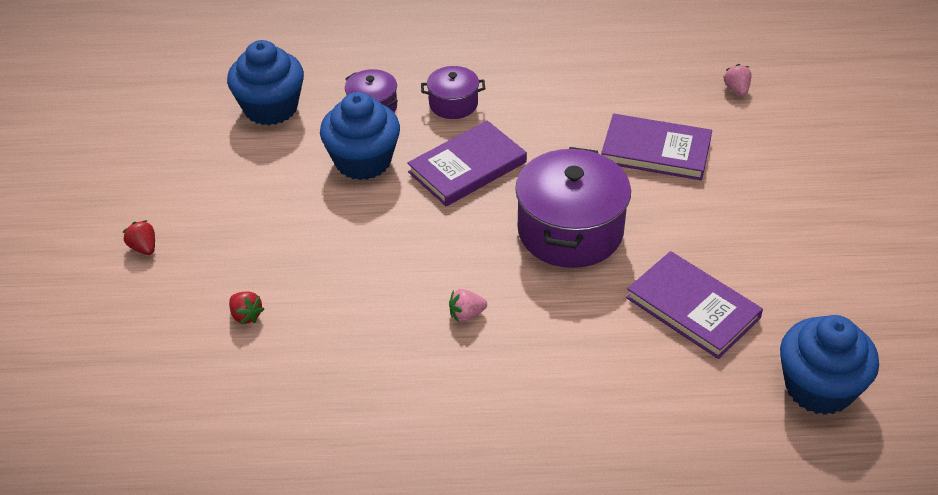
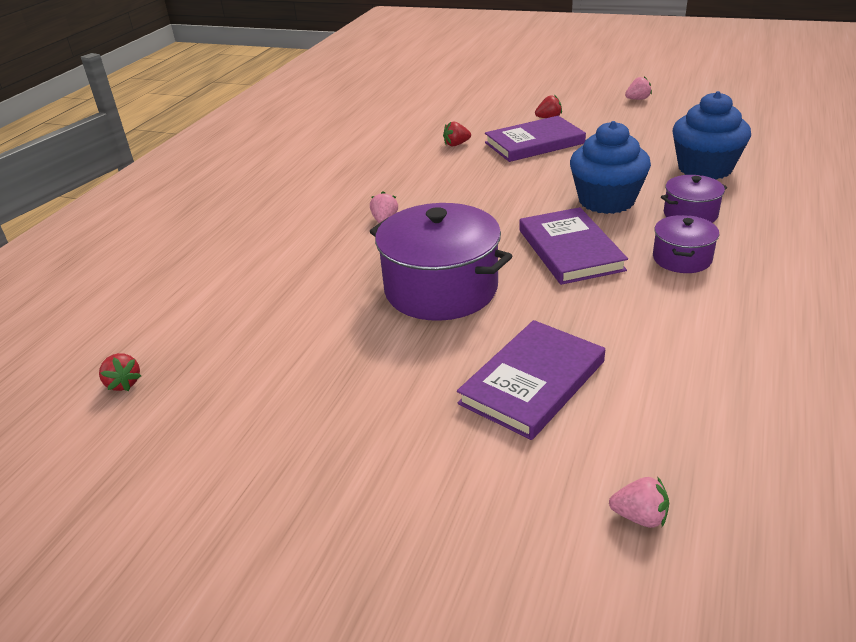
camera: 115 degrees right, 10 degrees down
(70, 180) = (637, 99): none -> pink strawberry
(692, 308) = (285, 335): purple book -> purple book (534, 143)
(819, 387) = (123, 383): blue cupcake -> red strawberry

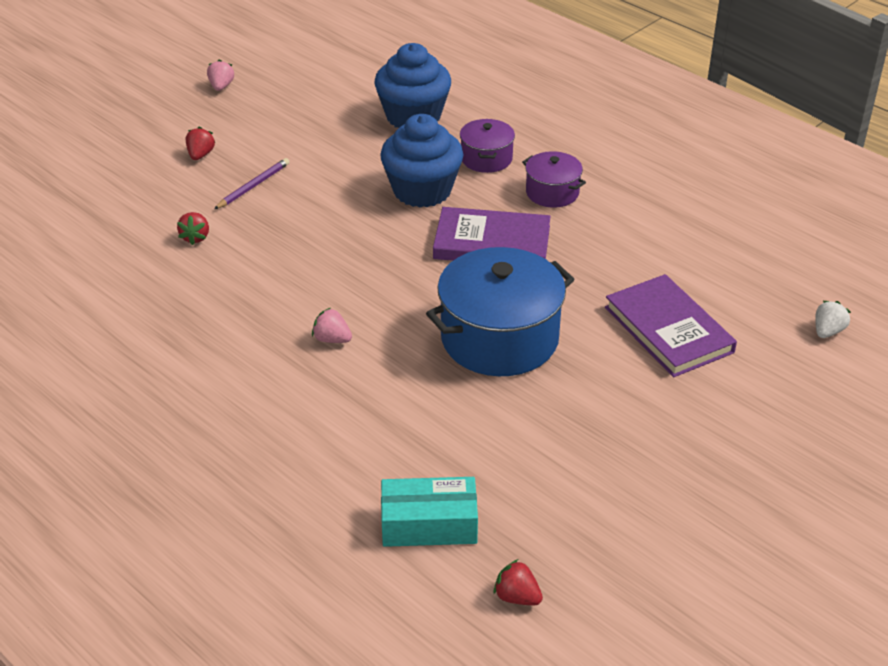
camera: 70 degrees left, 5 degrees up
(123, 383) = (517, 597): red strawberry -> red strawberry turned 135 degrees counterclockwise
(197, 318) = (429, 524): none -> turquoise box
(441, 289) = (499, 338): purple pot -> blue pot
(534, 143) = (253, 186): purple book -> purple pencil
(639, 516) = (827, 331): pink strawberry -> white strawberry

